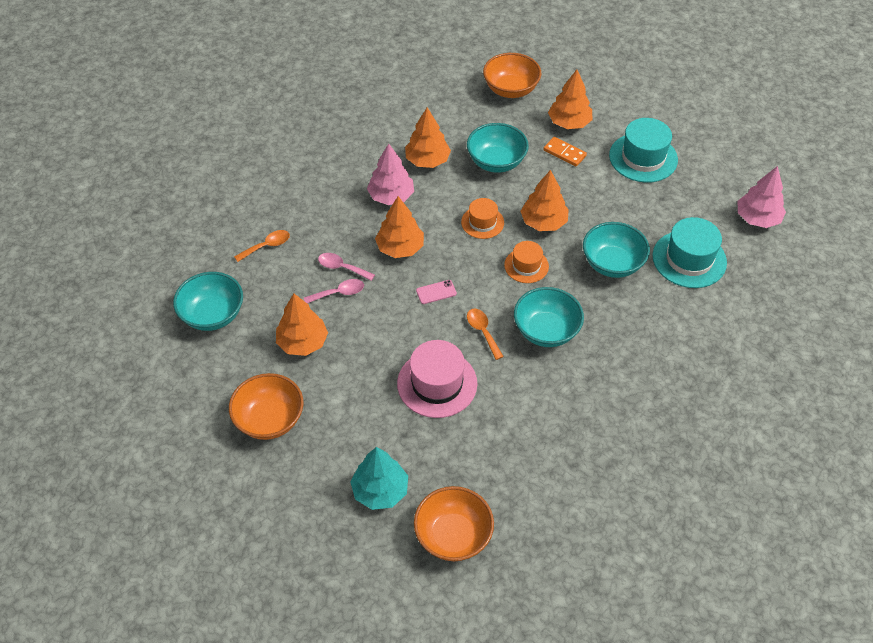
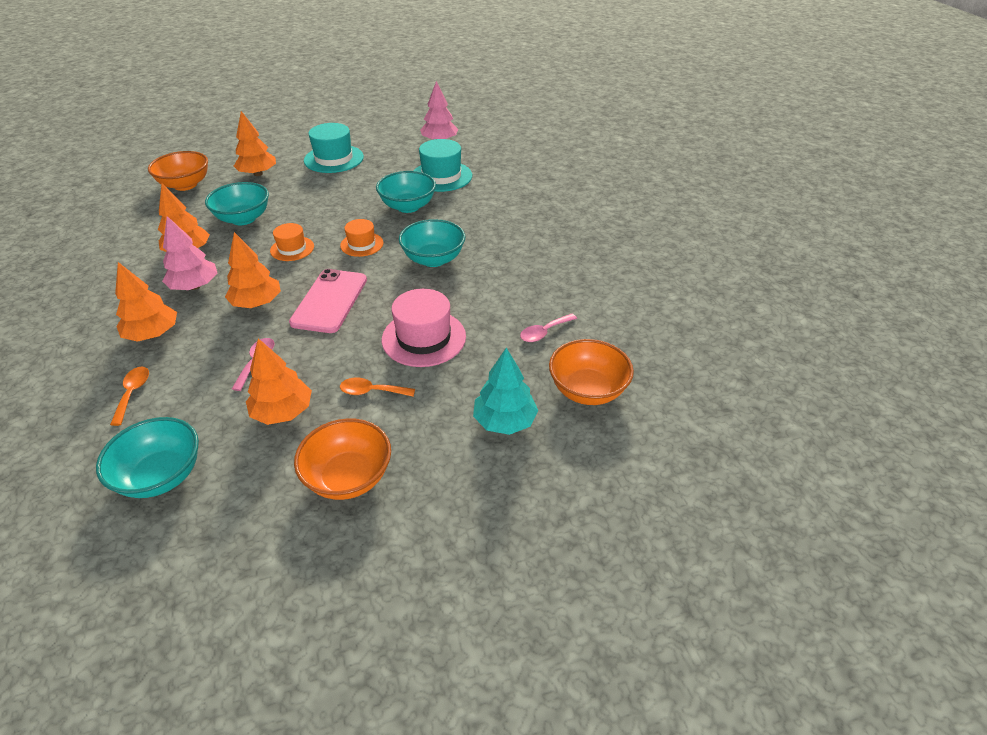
camera: 60 degrees left, 10 degrees down
(342, 267) = (230, 348): pink spoon -> pink spoon (544, 332)
(436, 292) = (329, 301): pink phone -> pink phone, size x2.33
(483, 331) = (399, 291): orange spoon -> orange spoon (371, 391)
(543, 222) = (332, 220): orange tree -> orange tree (153, 334)
(564, 153) = (282, 186): orange domino -> none

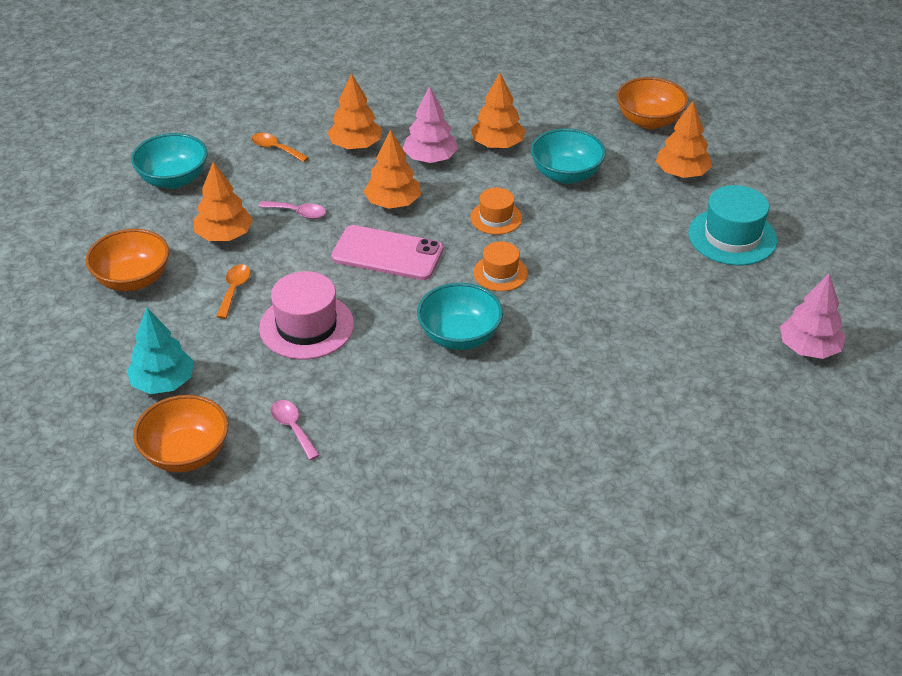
camera: 95 degrees right, 0 degrees up
(133, 393) = (275, 148): orange spoon -> orange spoon turned 150 degrees counterclockwise
(408, 206) = (593, 313): turquoise bowl -> none
(441, 176) = (684, 348): turquoise hat -> none

